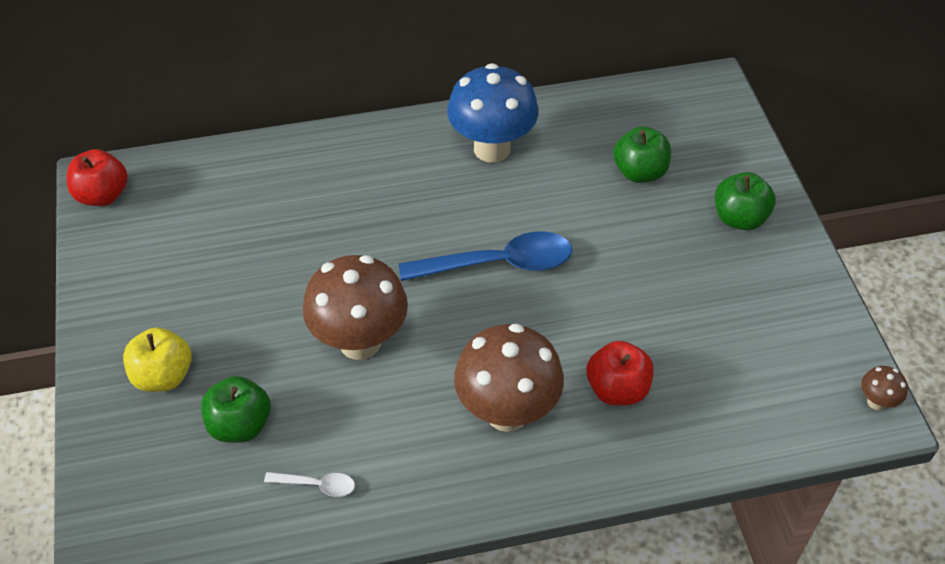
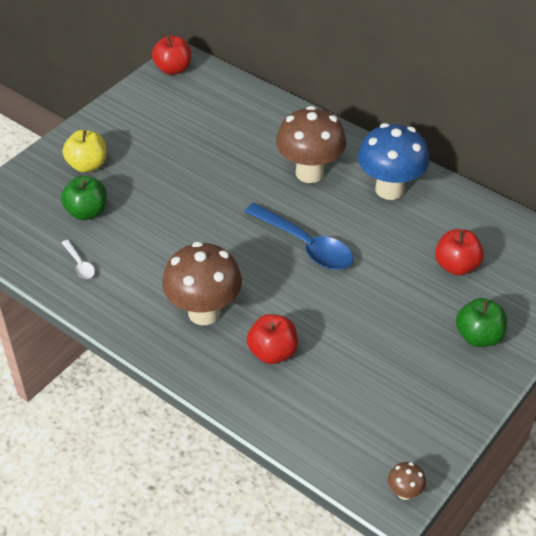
camera: 50 degrees right, 5 degrees down
(360, 342) = (186, 223): brown mushroom -> brown mushroom (309, 173)
(639, 172) = (456, 266): green apple -> red apple

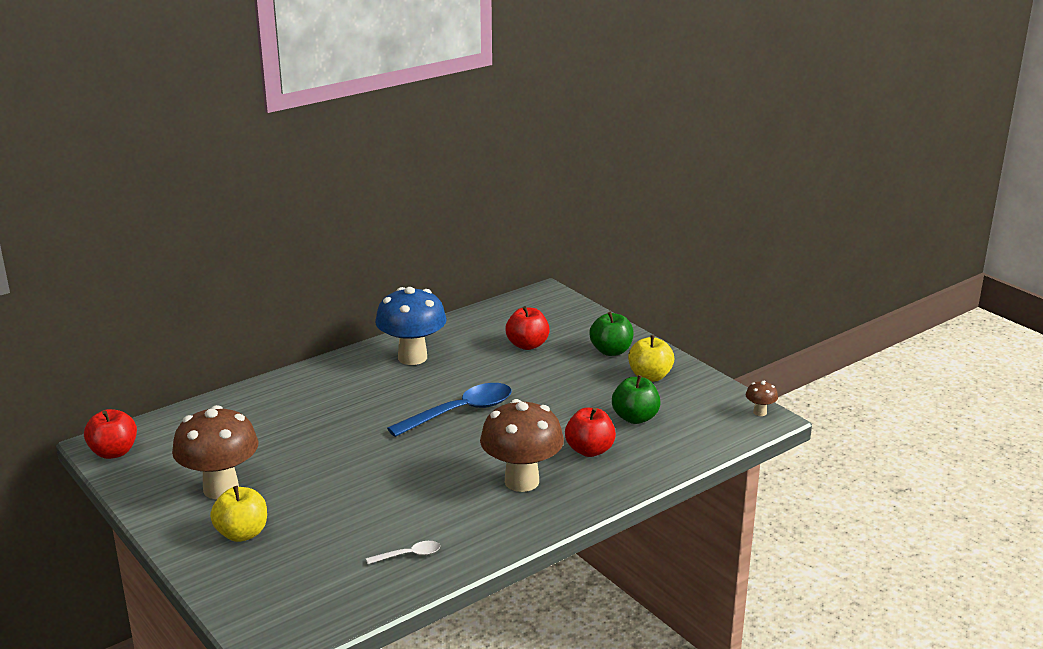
camera: 75 degrees left, 20 degrees down
(87, 212) = (325, 542): green apple -> green apple (635, 418)
(309, 173) = (360, 394): brown mushroom -> brown mushroom (221, 489)
(439, 379) = (650, 376): none -> yellow apple

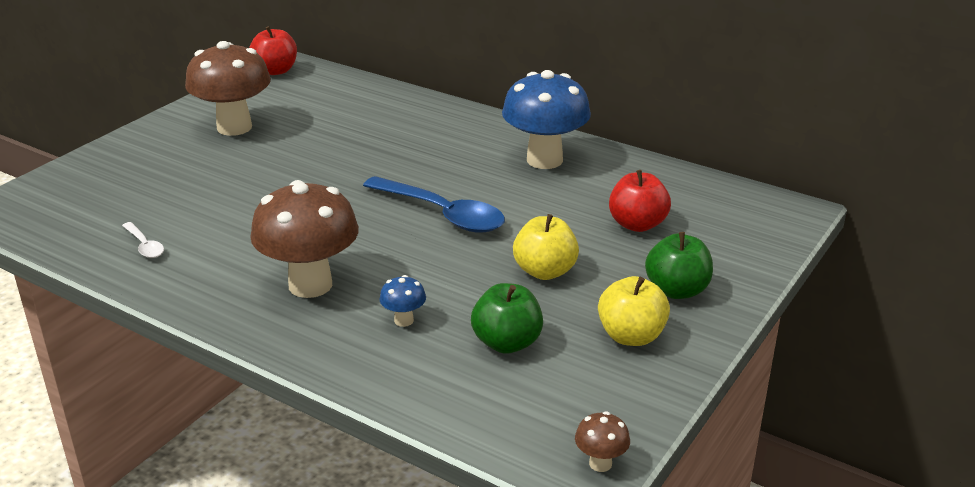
camera: 70 degrees right, 5 degrees up
(242, 534) = (164, 155): yellow apple -> yellow apple (545, 271)
(589, 450) = (404, 320): red apple -> blue mushroom

